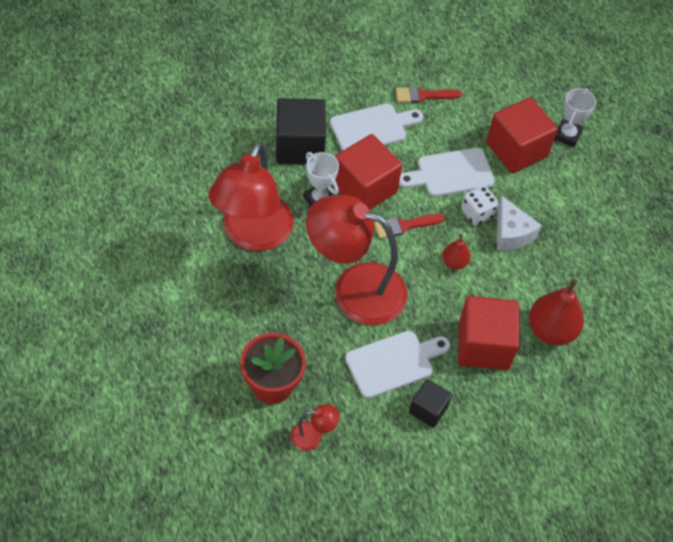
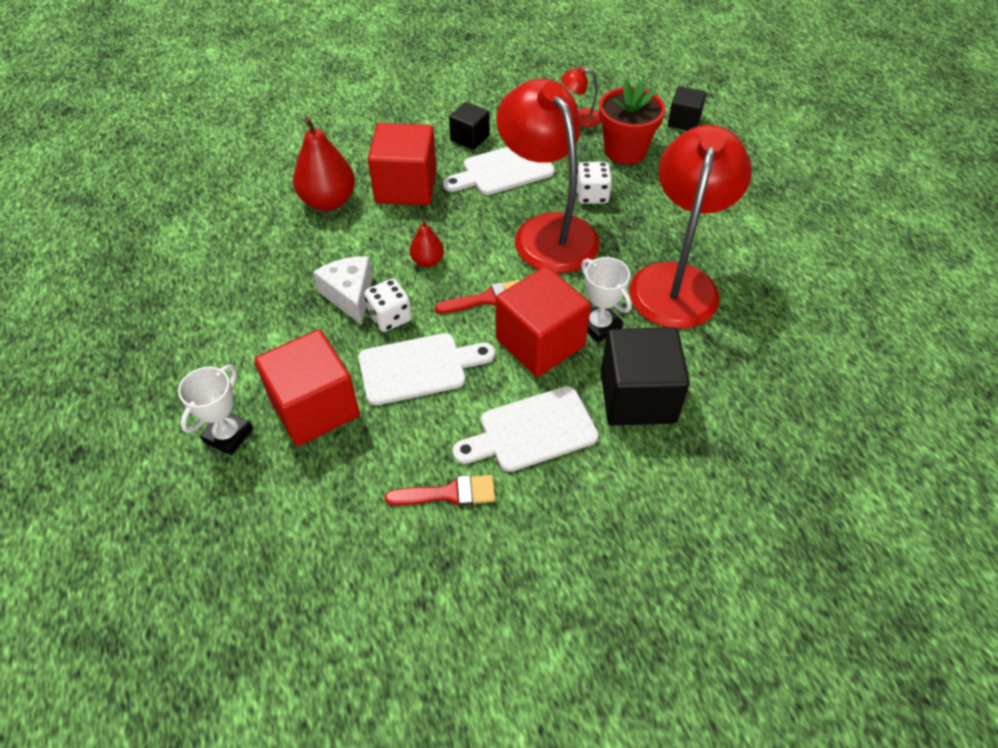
camera: 175 degrees left, 5 degrees down
(202, 427) = (684, 121): none -> black cube
(311, 327) = (592, 195): none -> white dice
(355, 289) = (547, 231): red lamp -> red lamp turned 135 degrees counterclockwise

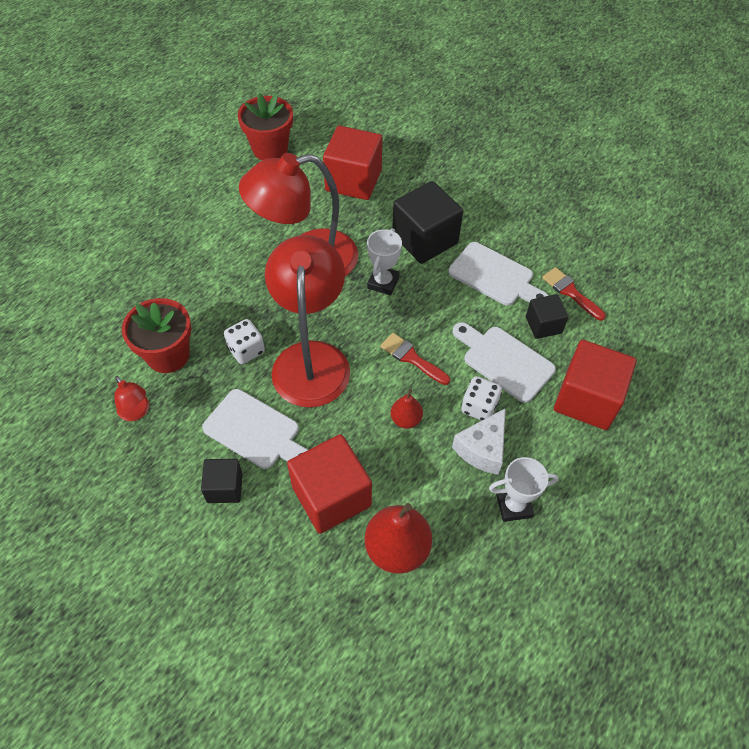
camera: 125 degrees left, 5 degrees up
(228, 435) = (652, 434): white trophy -> white trophy (514, 505)
(540, 342) = (424, 306): red cube -> red cube (353, 180)
(547, 231) = (311, 359): red lamp -> red lamp turned 150 degrees clockwise
(684, 121) = (96, 332): black cube -> black cube (543, 325)
(891, 328) = (270, 149): none -> red flower pot

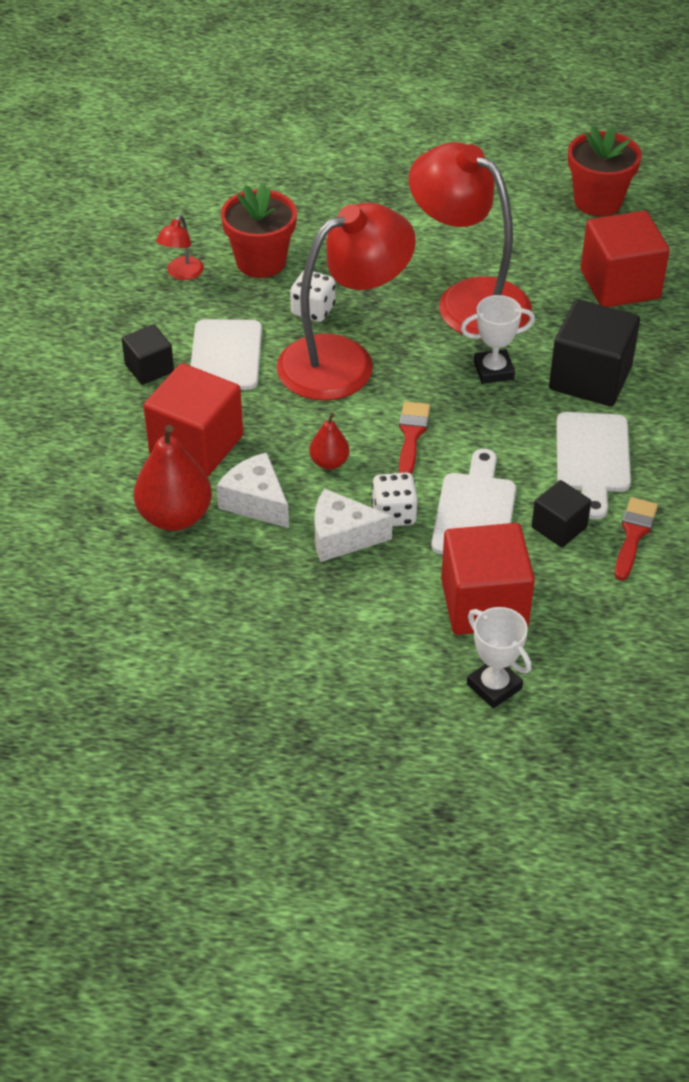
camera: 60 degrees right, 10 degrees down
(415, 485) = (256, 502): none -> white cheese
(514, 505) = (292, 588): white trophy -> white trophy (494, 686)

